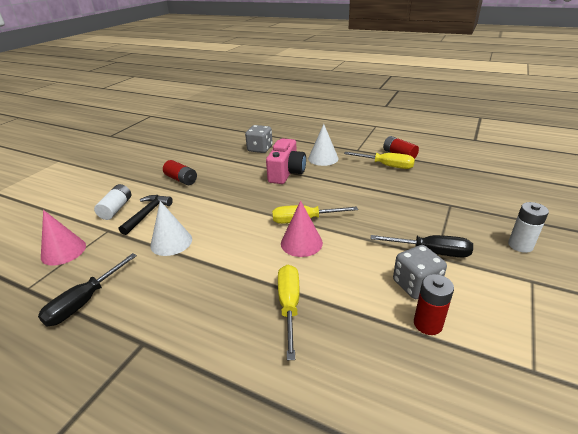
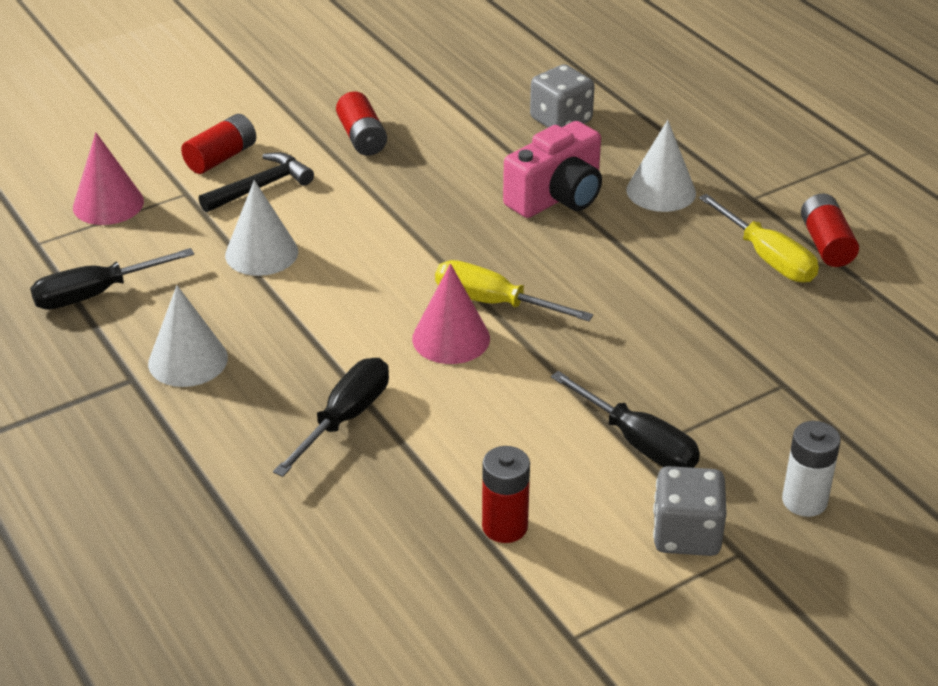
camera: 30 degrees right, 5 degrees up
(116, 209) = (221, 157): white battery -> red battery
(171, 315) = (188, 360): none -> white cone
(289, 305) = (346, 417): yellow screwdriver -> black screwdriver
(416, 285) = (551, 475): grey dice -> grey dice (686, 534)

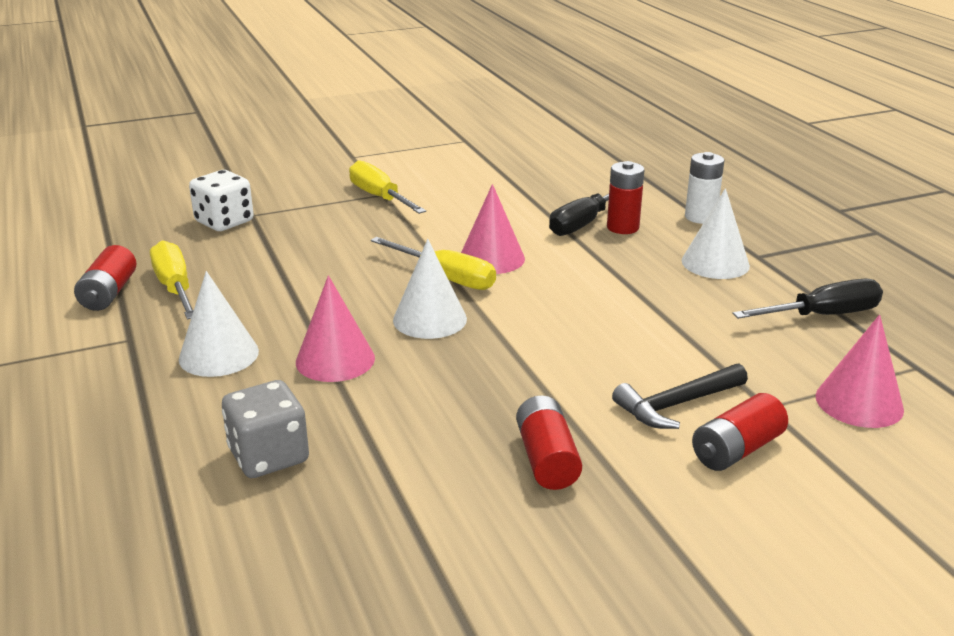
camera: 170 degrees left, 10 degrees down
(261, 253) = (664, 335): white cone -> white cone (430, 319)
(505, 526) = (486, 173): red battery -> red battery (622, 227)
(557, 197) = (335, 360): pink camera -> pink cone
(639, 443) = (379, 197): black screwdriver -> yellow screwdriver
(686, 534) = (378, 164): grey dice -> none
(804, 501) = (295, 169): white battery -> white battery (700, 217)
(806, 366) = (224, 222): none -> white dice

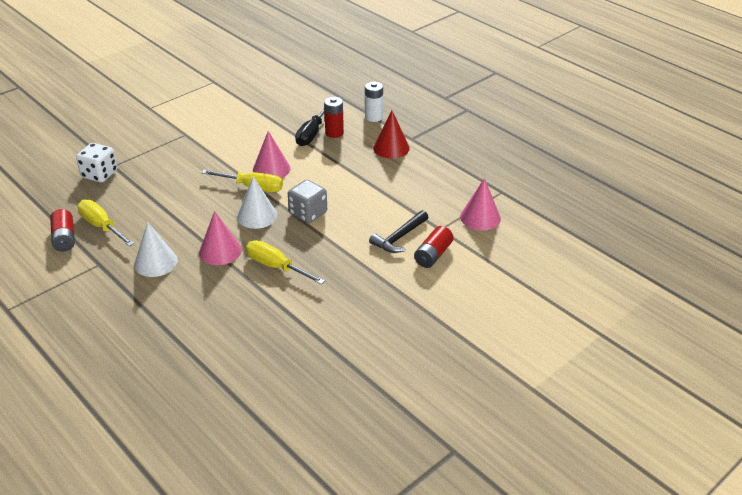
camera: 20 degrees left, 10 degrees up
(269, 456) = (218, 311): grey dice -> grey dice (308, 213)
(379, 197) = (184, 137): yellow screwdriver -> yellow screwdriver (275, 266)
(547, 459) = (350, 280): red battery -> none
(715, 263) = (391, 148): white cone -> red cone
(824, 315) = (453, 170): black screwdriver -> none

